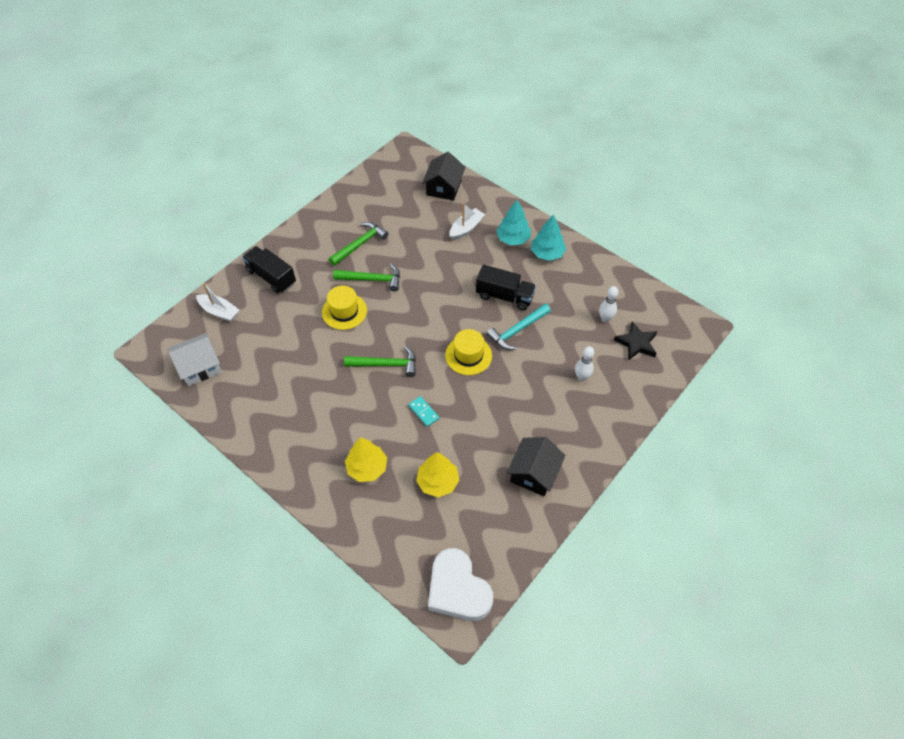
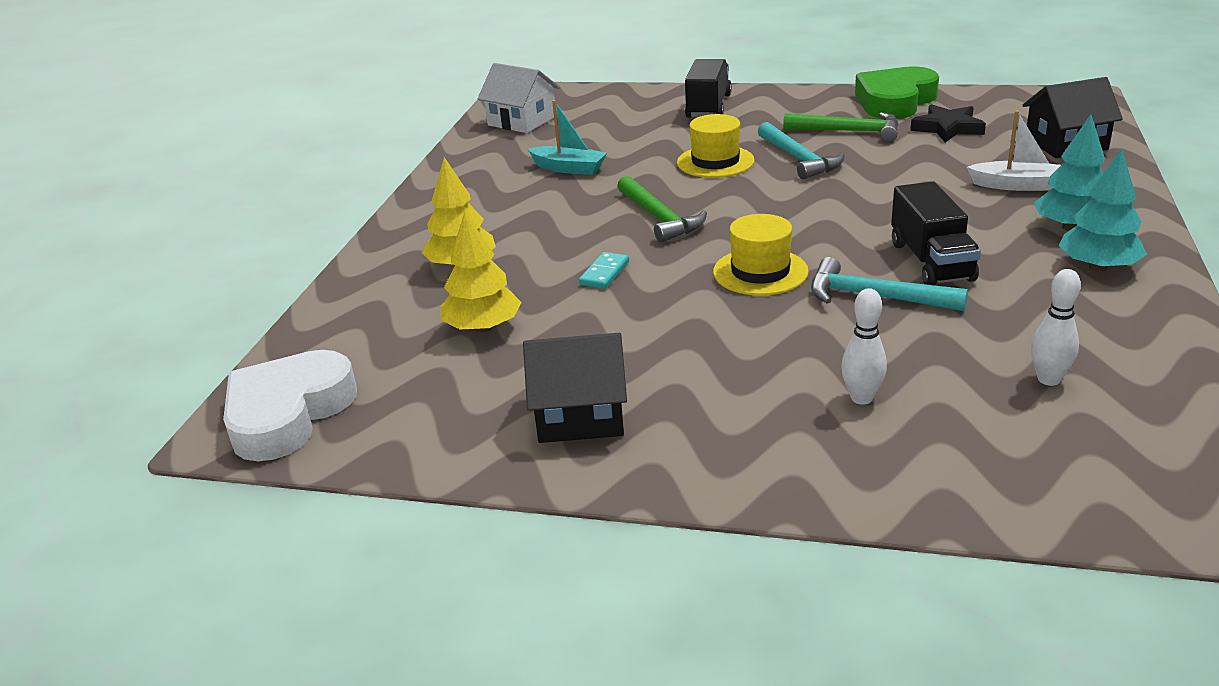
camera: 65 degrees right, 25 degrees down
(219, 311) = (615, 102): white boat -> none
(292, 374) = (569, 168): none -> turquoise boat
(343, 207) = (895, 101): none -> green heart
(372, 280) = (799, 159): green hammer -> turquoise hammer
(636, 343) = (1046, 441): black star -> black star (947, 128)

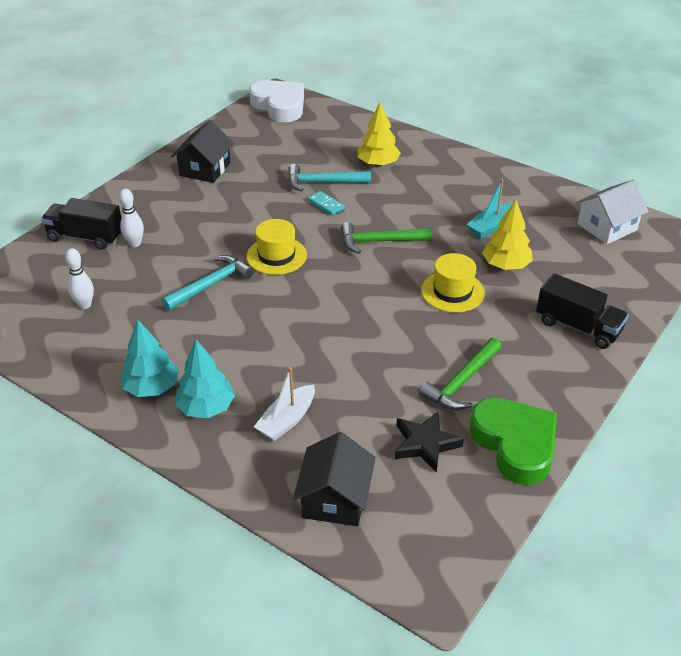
camera: 110 degrees right, 10 degrees up
(483, 328) = (304, 159): yellow tree -> yellow tree (506, 265)
(799, 159) = (425, 332): turquoise hammer -> turquoise hammer (323, 182)
(931, 261) = (225, 323): black truck -> black truck (86, 237)

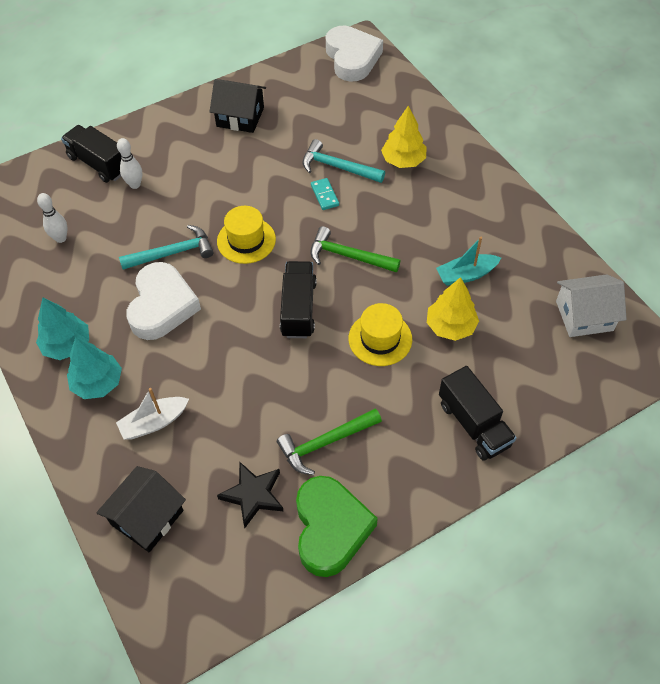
camera: 25 degrees right, 15 degrees up
(205, 169) = (240, 117): black house -> black house turned 60 degrees clockwise
(229, 327) = (162, 306): none -> white heart
(363, 291) = (298, 309): none -> black truck

